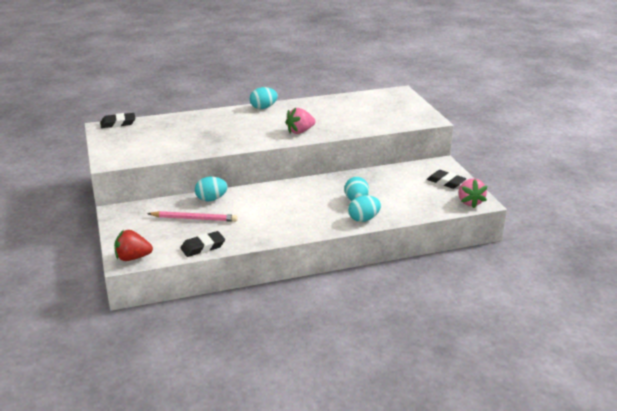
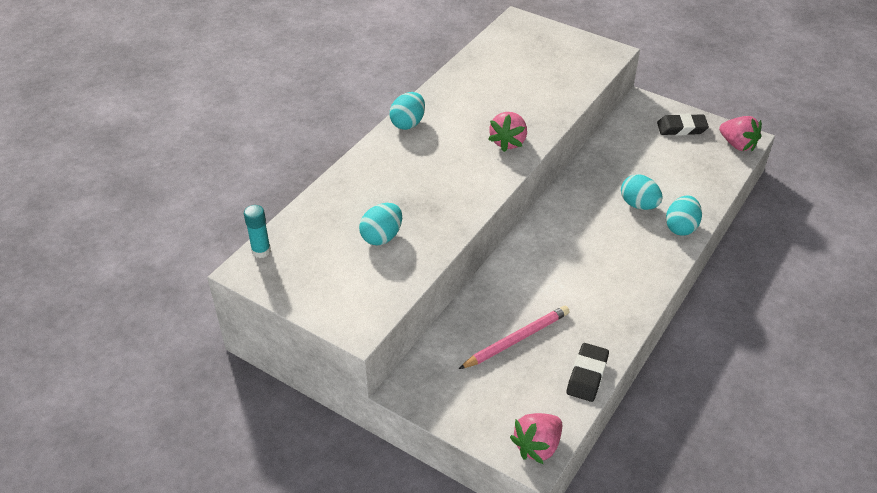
camera: 40 degrees left, 15 degrees up
(118, 123) = (261, 251): black eraser -> turquoise glue stick
(133, 258) = (537, 446): red strawberry -> pink strawberry
(211, 199) = (491, 297): turquoise egg -> turquoise egg (382, 237)

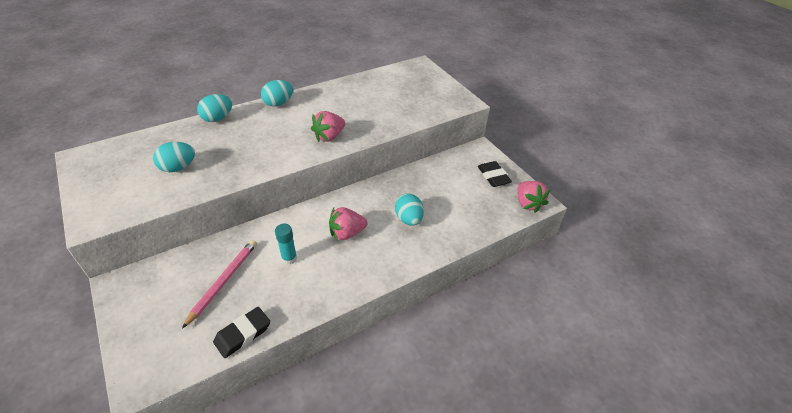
camera: 25 degrees right, 0 degrees up
(261, 251) = (100, 148): turquoise glue stick -> turquoise glue stick (289, 258)
(516, 339) = (223, 282): pink pencil -> pink pencil turned 60 degrees counterclockwise
(537, 446) = (149, 374): pink strawberry -> pink strawberry (347, 233)
(681, 128) = (493, 176): black eraser -> black eraser turned 45 degrees clockwise
(681, 227) = (425, 249): turquoise egg -> turquoise egg (218, 118)

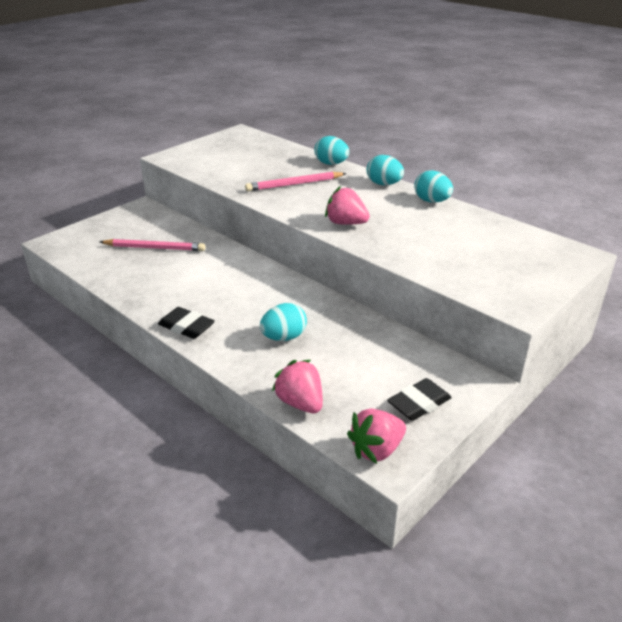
camera: 75 degrees right, 10 degrees down
(178, 168) = (247, 167): turquoise egg -> turquoise egg (431, 201)
(241, 147) = (294, 184): none -> pink pencil
(243, 334) = (99, 272): black eraser -> black eraser (186, 327)
(289, 258) = (192, 273): turquoise glue stick -> none
(347, 233) = (241, 298): pink strawberry -> pink strawberry (300, 403)

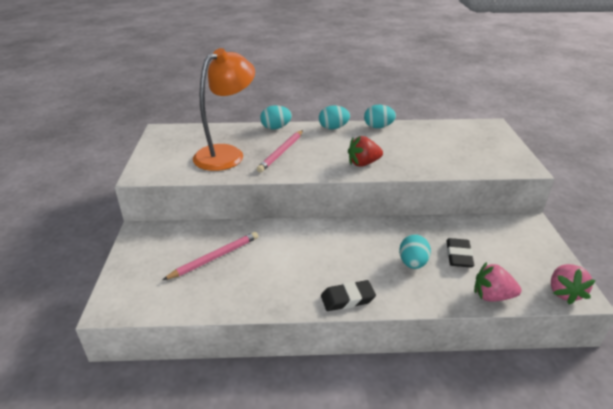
camera: 45 degrees left, 0 degrees up
(251, 167) = (227, 154): none -> orange lamp
(345, 223) = (363, 163): pink strawberry -> red strawberry
(419, 403) = (533, 253): black eraser -> black eraser (458, 256)

